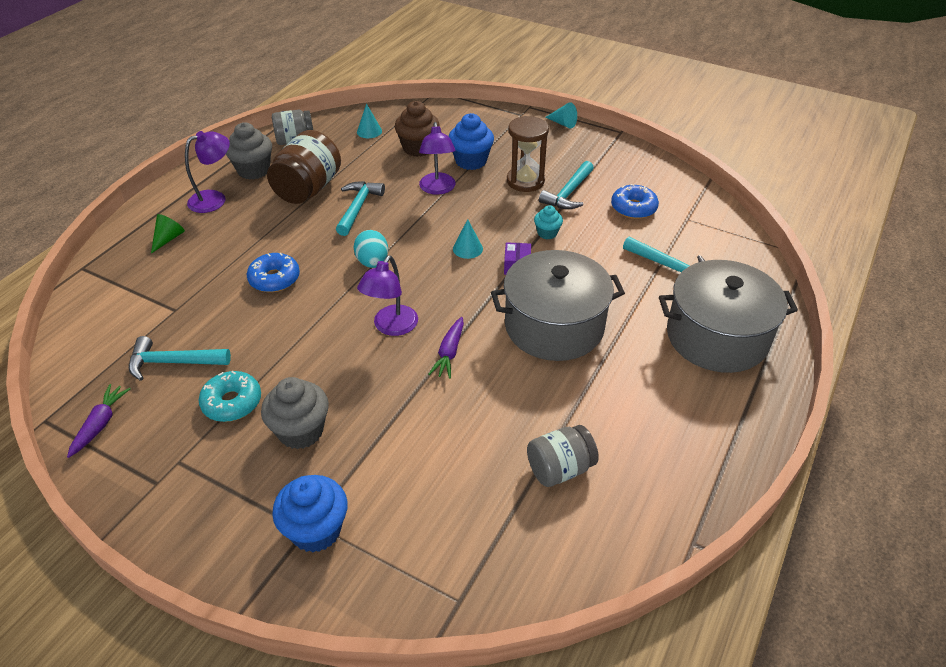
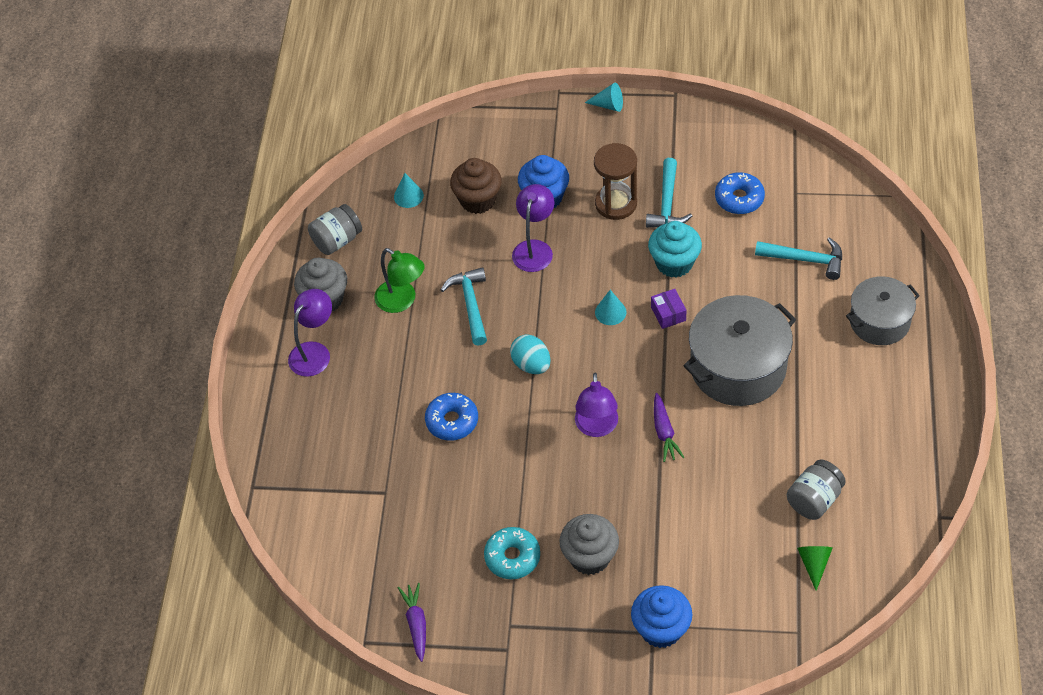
camera: 20 degrees left, 10 degrees up
(168, 239) = (309, 419): green cone -> green cone (814, 564)
(173, 362) = (429, 543): turquoise hammer -> none
(308, 189) = (402, 301): brown jar -> green lamp
(438, 189) = (534, 248): purple lamp -> purple lamp turned 135 degrees counterclockwise
(547, 233) = (674, 263): turquoise cupcake -> turquoise cupcake, size x1.76
(717, 337) = (879, 321): grey pot -> grey pot, size x0.63

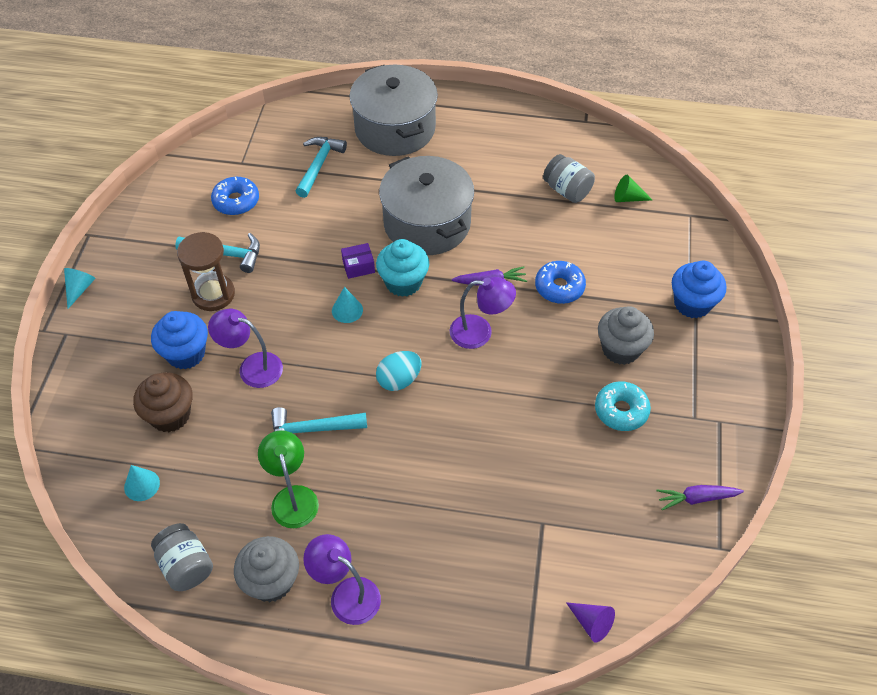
camera: 90 degrees left, 0 degrees up
(290, 534) = (591, 623): none -> purple cone
(402, 301) = (292, 497): green lamp -> green lamp turned 60 degrees counterclockwise
(452, 421) = (459, 455): blue donut -> blue donut (559, 287)
(674, 263) = (300, 256): turquoise cupcake -> turquoise cupcake (403, 282)
(879, 321) = (395, 128): grey pot -> grey pot, size x1.58

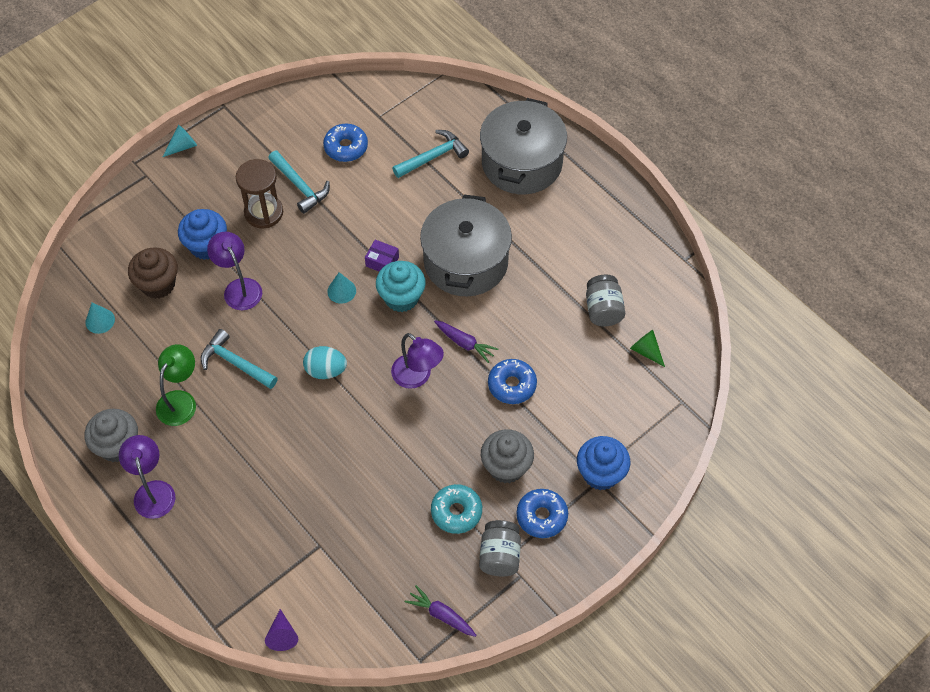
camera: 40 degrees right, 5 degrees up
(186, 566) = (79, 396): grey jar -> grey jar (499, 556)
(686, 365) = (541, 516): none -> blue donut

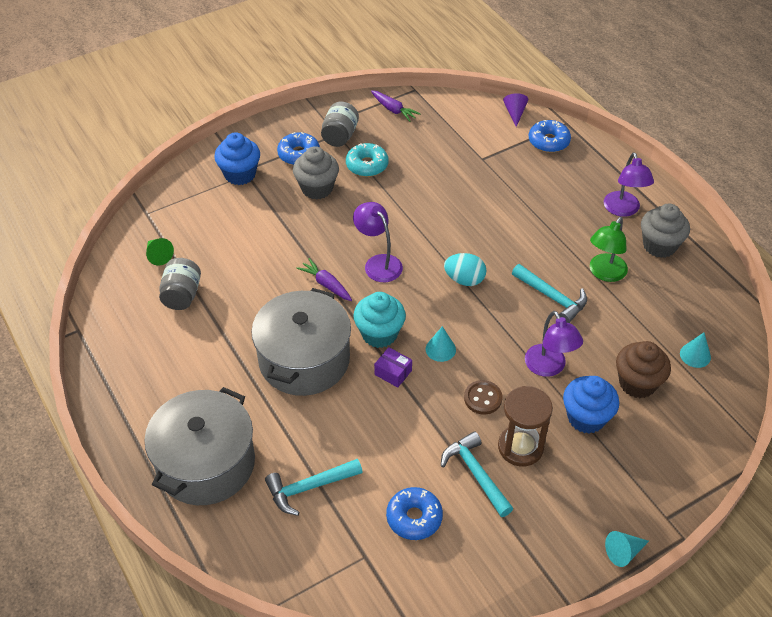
camera: 170 degrees left, 10 degrees down
(298, 250) = (483, 398): none -> brown button
(512, 385) = (292, 245): blue donut -> blue donut (548, 141)

